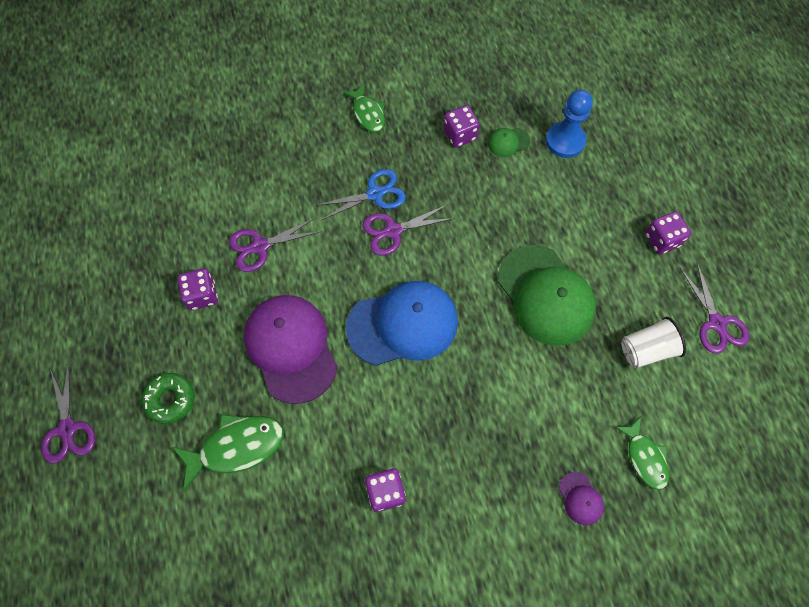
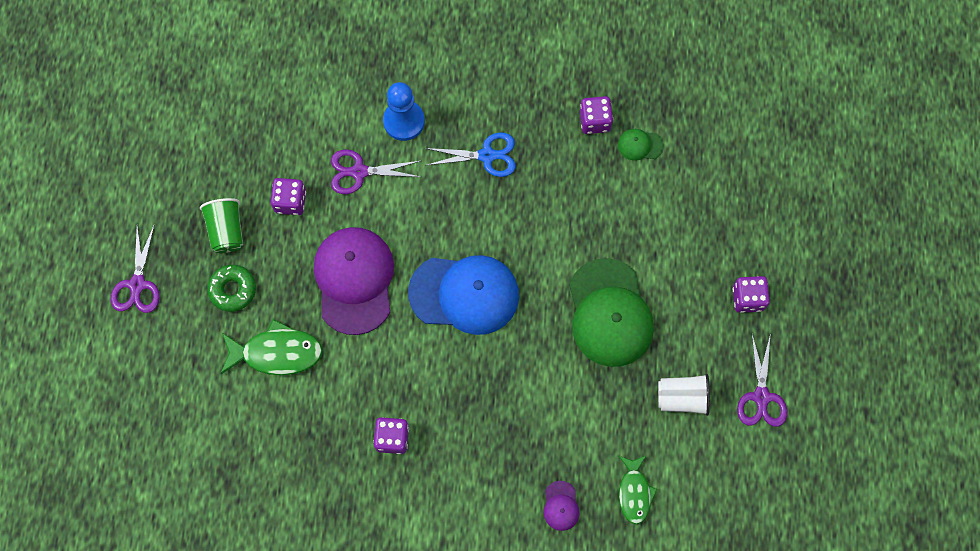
camera: 20 degrees right, 5 degrees up
(146, 344) = (227, 231): none -> green cup
(368, 113) = (512, 67): green fish -> none
(393, 231) = (490, 199): purple scissors -> none
(565, 141) = (698, 163): blue pawn -> blue pawn (404, 121)

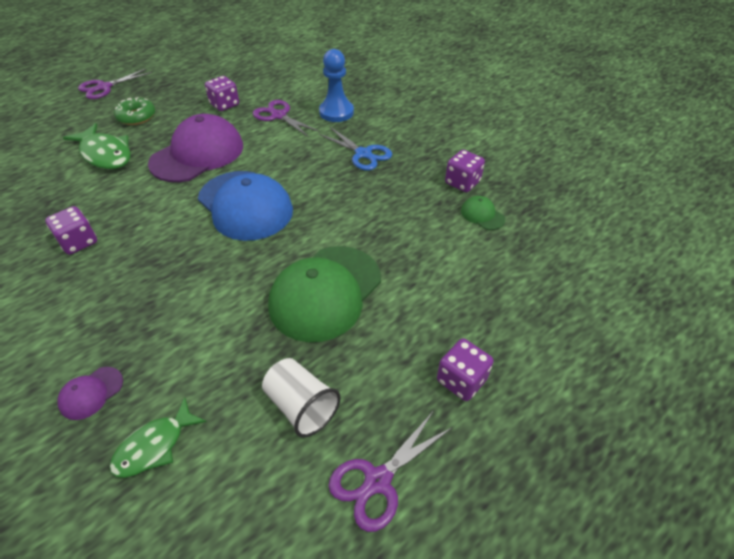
camera: 45 degrees right, 25 degrees down
(227, 231) = (176, 95): green cup -> none

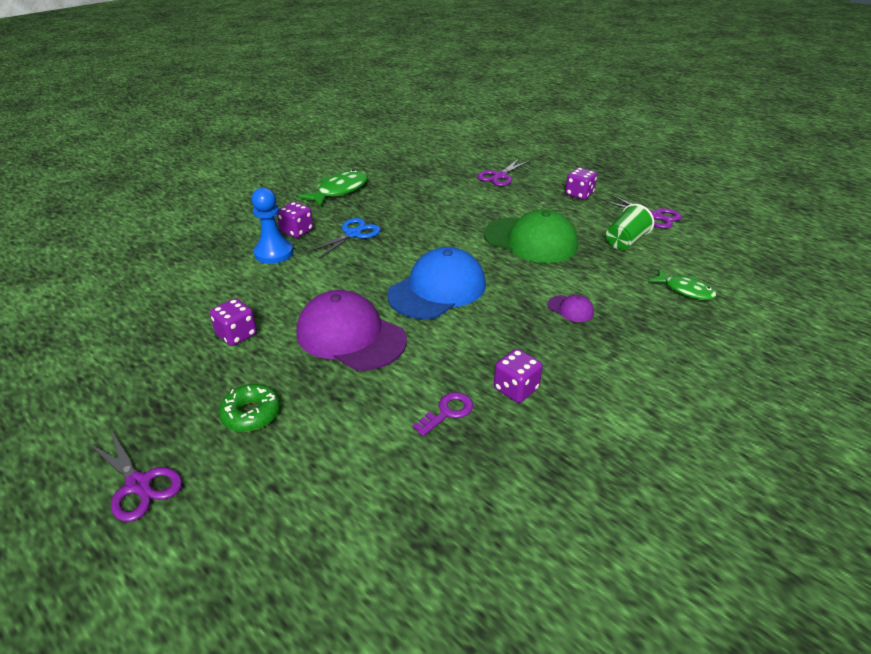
camera: 95 degrees left, 10 degrees down
(79, 200) = (447, 412): none -> purple key
(91, 393) = (668, 328): purple cap -> purple cap (570, 309)
(105, 154) = (348, 418): green fish -> green fish (339, 191)
(278, 116) = (273, 289): purple scissors -> purple scissors (500, 176)
(301, 406) = (625, 241): white cup -> green cup
(462, 183) = (394, 191): purple dice -> purple dice (297, 231)
(482, 215) = (432, 185): green cap -> none

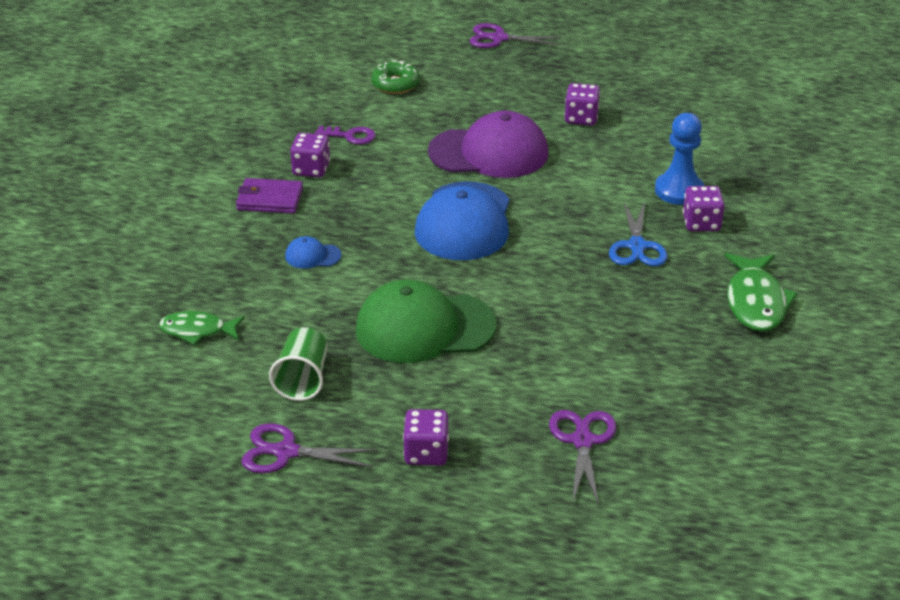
camera: 145 degrees right, 0 degrees up
(251, 414) = (487, 85): green donut -> green donut (395, 84)
(447, 412) = (350, 136): purple key -> purple key turned 90 degrees counterclockwise
(570, 309) = (312, 256): purple cap -> blue cap
(575, 373) = (269, 199): none -> purple wallet

